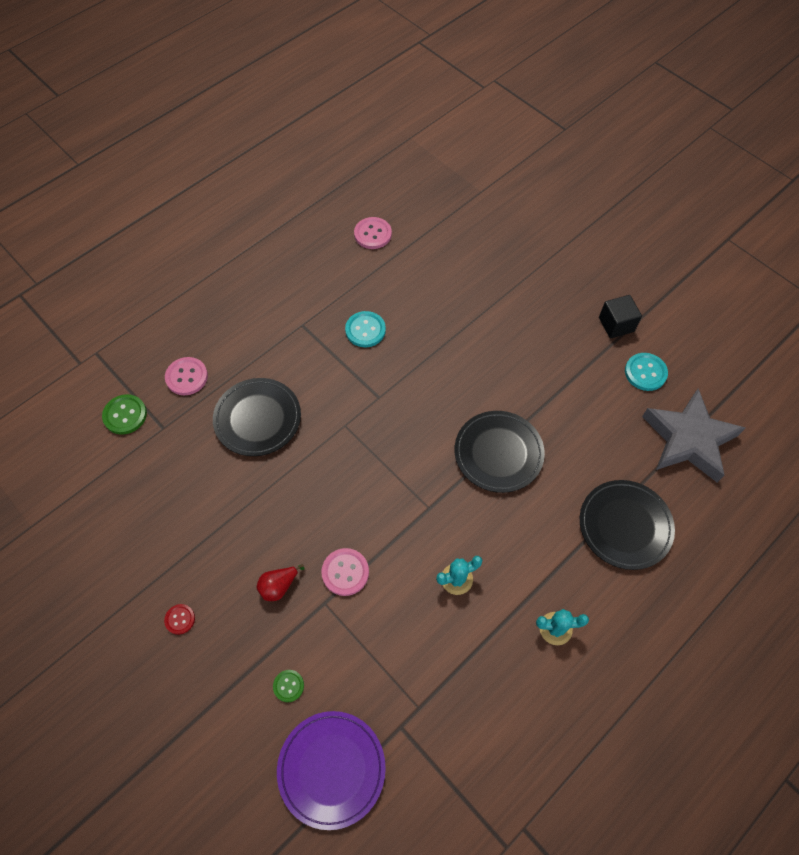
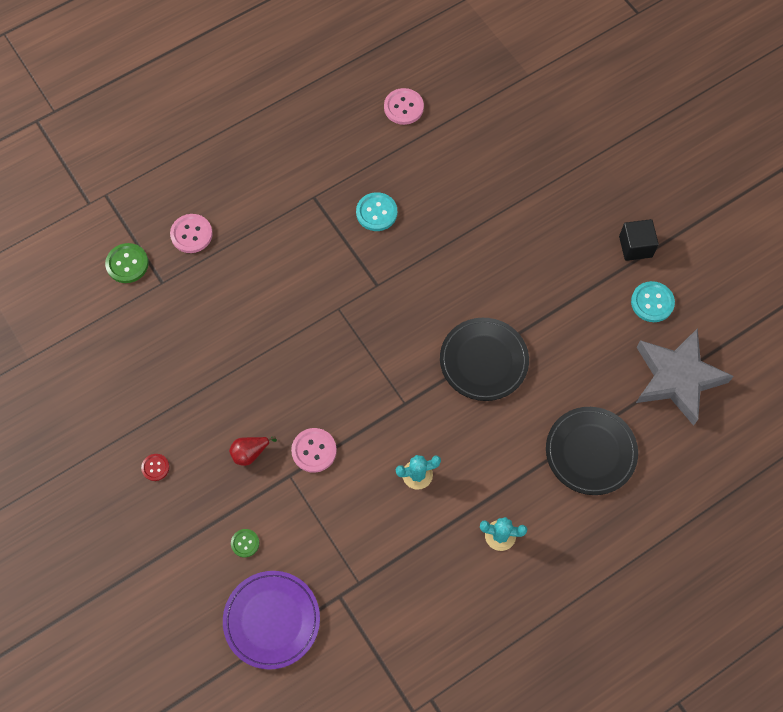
camera: 10 degrees right, 5 degrees up
(258, 419) = (254, 288): black plate -> none

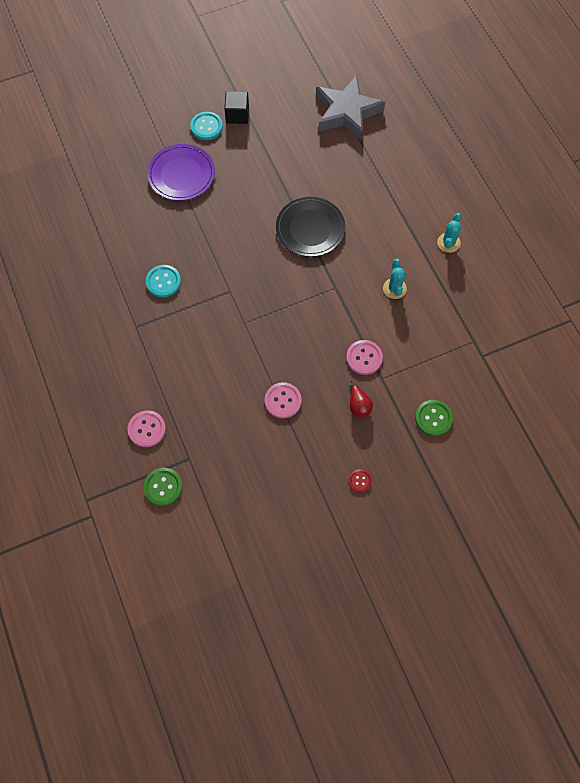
camera: 80 degrees left, 0 degrees up
(245, 543) = (433, 418): green button -> green button, size x1.64
(272, 620) = (496, 406): purple plate -> purple plate (181, 175)
(403, 107) = (68, 246): pink button -> pink button (283, 401)
(590, 452) = (394, 175): black plate -> none
(652, 302) = (285, 114): turquoise button -> turquoise button (206, 127)

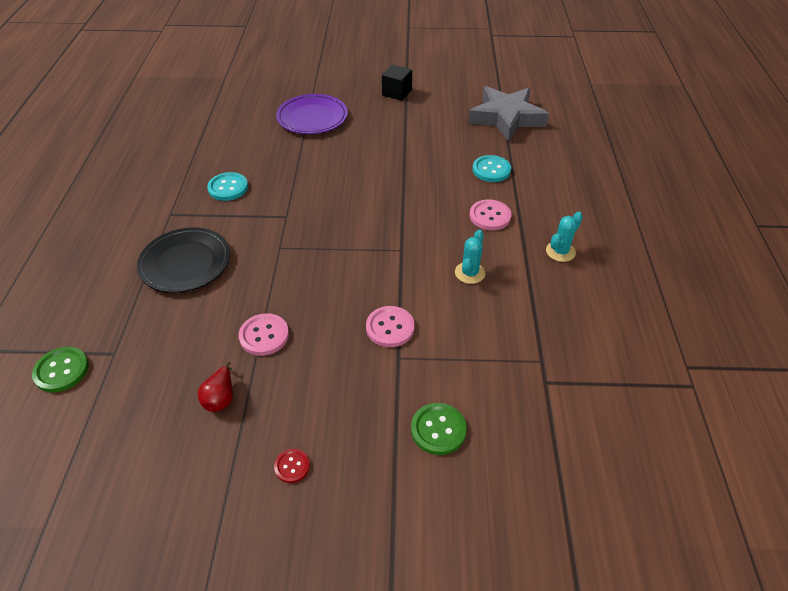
camera: 25 degrees right, 20 degrees down
(147, 429) = (98, 306): pink button -> pink button (490, 216)
(206, 127) = (362, 93): turquoise button -> turquoise button (491, 170)
(310, 229) = (408, 192): black plate -> black plate (185, 263)
(358, 405) = (350, 376): red pear -> red pear (221, 398)

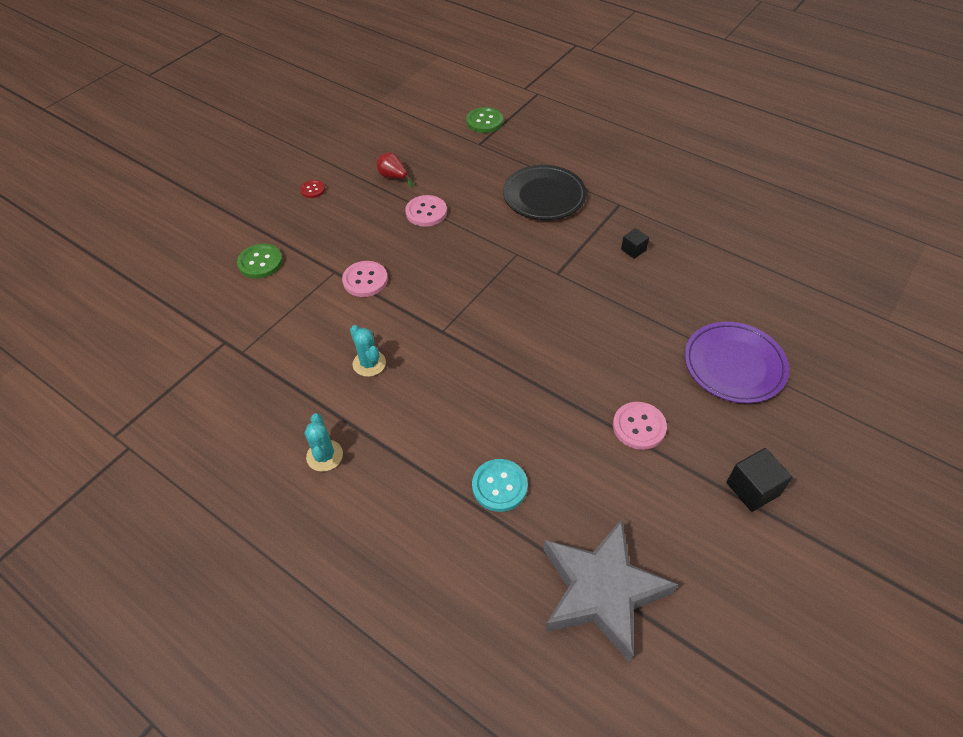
camera: 125 degrees right, 5 degrees up
(228, 188) = (633, 250): turquoise button -> black cube
(490, 216) = (425, 430): pink button -> pink button (639, 426)

